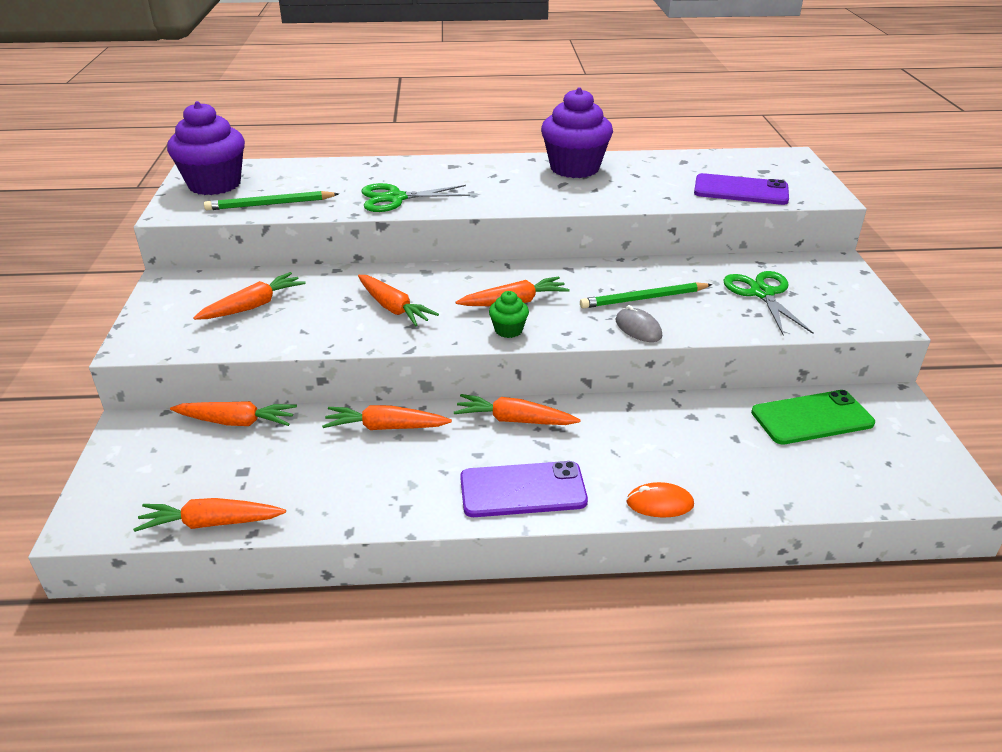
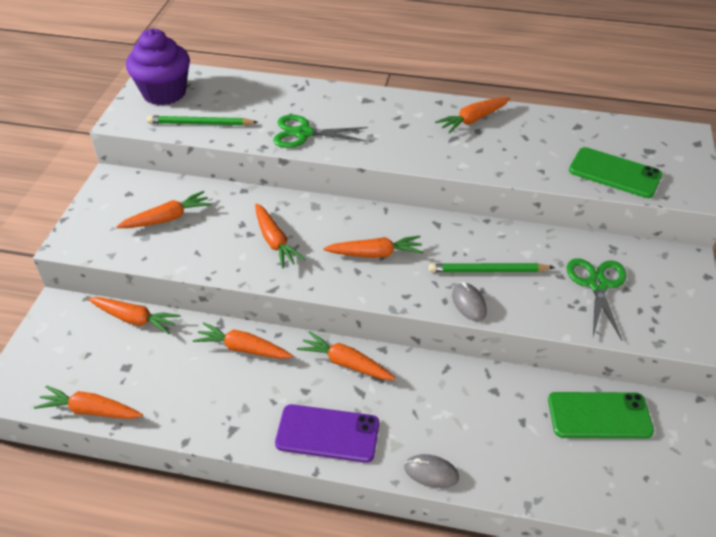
camera: 15 degrees right, 10 degrees up
(508, 330) = (359, 284): green cupcake -> none
(574, 168) = (472, 120): purple cupcake -> orange carrot
(659, 503) = (431, 472): orange mouse -> grey mouse
(740, 190) = (614, 173): purple phone -> green phone

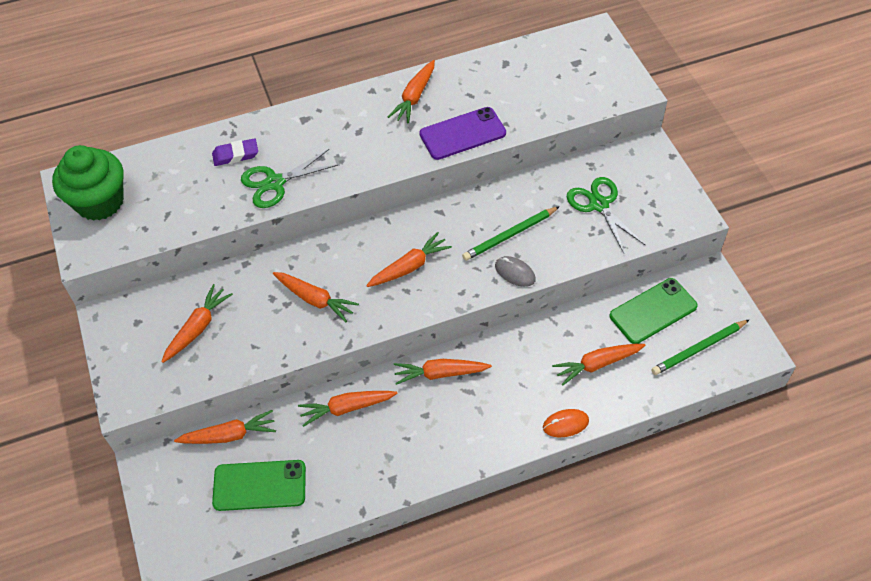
camera: 30 degrees left, 10 degrees up
(90, 410) = (261, 533): orange carrot -> orange carrot (597, 364)
(164, 93) = (100, 202): purple cupcake -> green cupcake
(200, 124) = (167, 219): green pencil -> green pencil (699, 349)
(290, 103) = (235, 155): none -> purple eraser
(327, 433) = (469, 439): purple phone -> purple phone (462, 134)
(431, 472) = (565, 424): grey mouse -> orange mouse
(614, 173) = (563, 98): green phone -> green phone (259, 485)

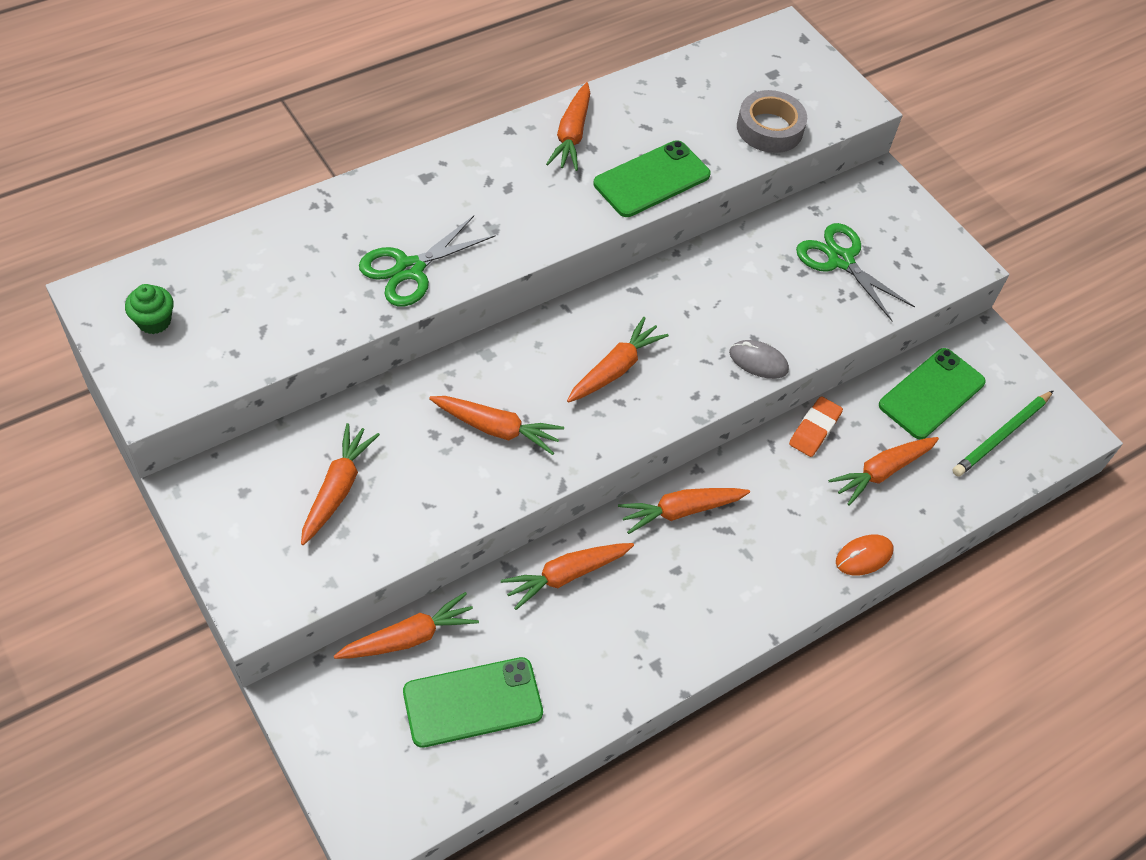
camera: 20 degrees left, 0 degrees up
(100, 202) = (154, 321): green cupcake -> green cupcake, size x0.46
(235, 155) = (341, 235): purple eraser -> none
(462, 134) = (652, 179): purple phone -> green phone
(510, 235) = (737, 312): green pencil -> none
(555, 327) = (814, 429): none -> orange eraser
(561, 103) = (769, 128): none -> grey tape

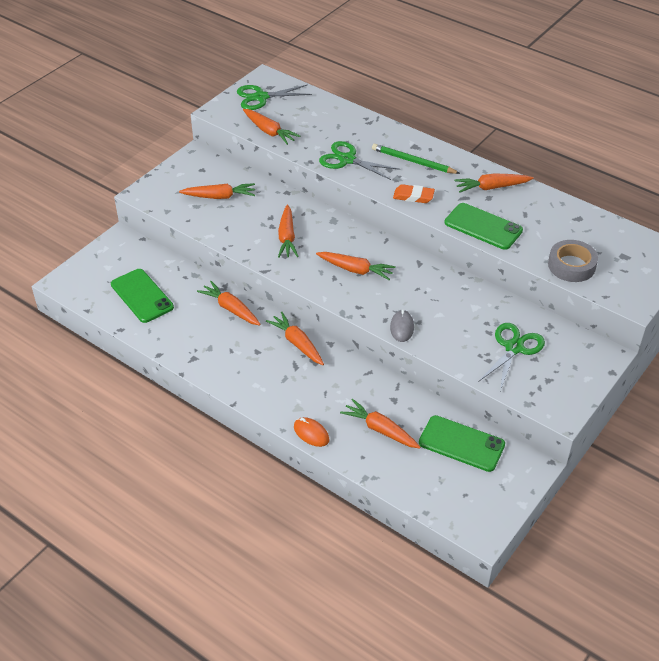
camera: 75 degrees right, 10 degrees down
(154, 321) = (261, 97): green cupcake -> green scissors
(409, 637) = (167, 264): orange carrot -> orange carrot (269, 131)
(814, 429) = (393, 390): orange eraser -> orange eraser (413, 196)
(1001, 436) = (450, 489): green pencil -> green pencil (413, 161)

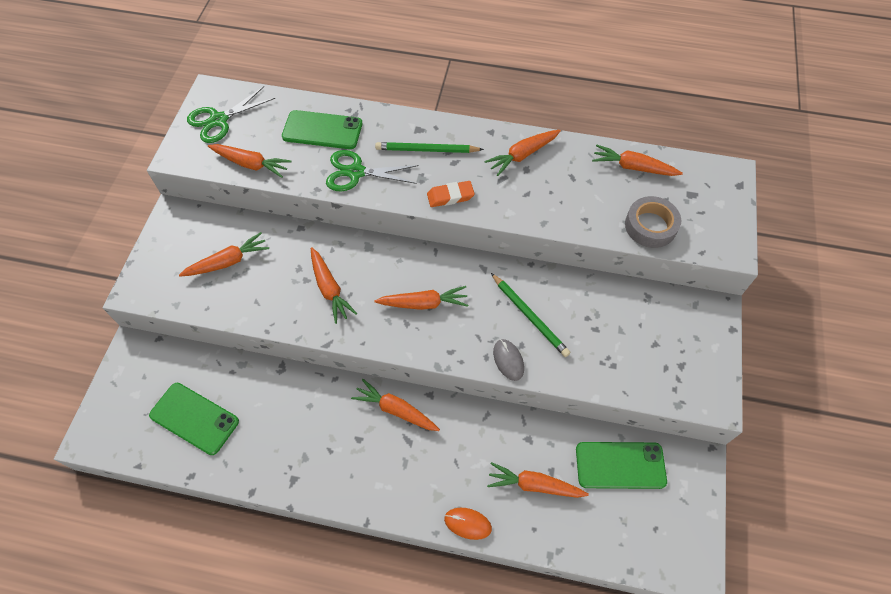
camera: 25 degrees left, 15 degrees up
(230, 309) = (303, 394): orange carrot -> orange carrot (633, 167)
(438, 306) = (530, 316): none -> green pencil
(483, 227) = (540, 209): green phone -> green phone (322, 130)
(514, 348) = (629, 339): green scissors -> none

